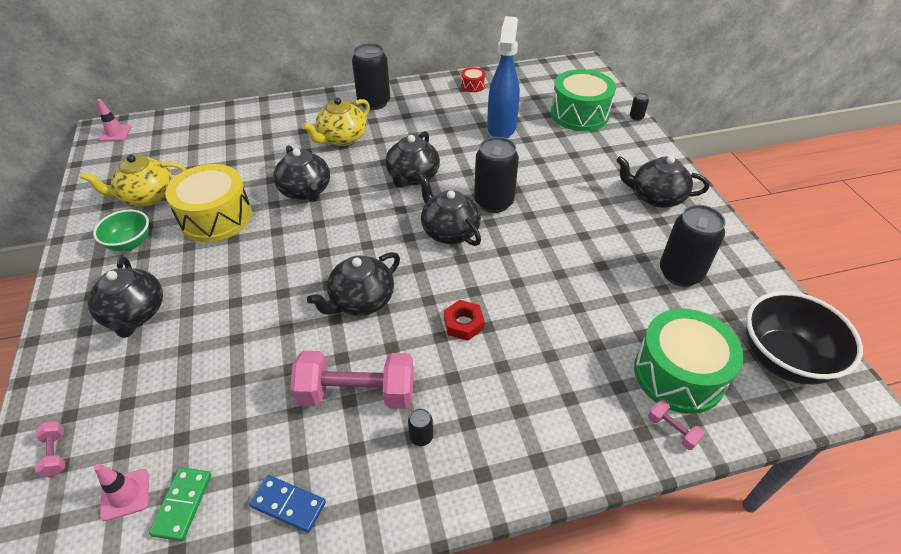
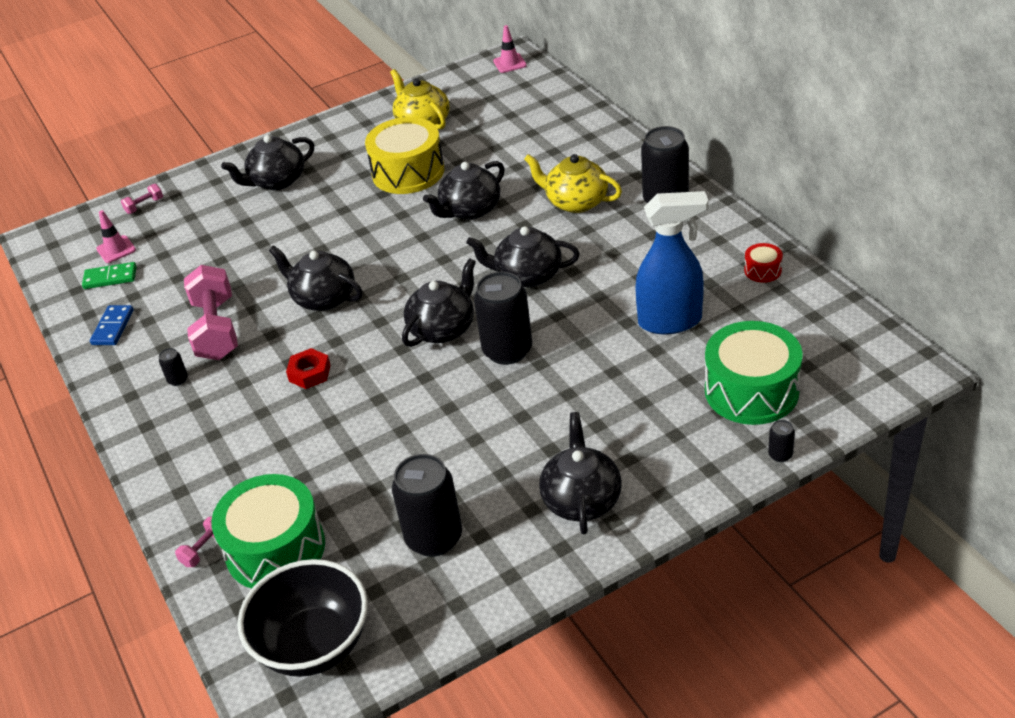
camera: 80 degrees right, 5 degrees down
(130, 243) = (357, 142): green bowl -> none

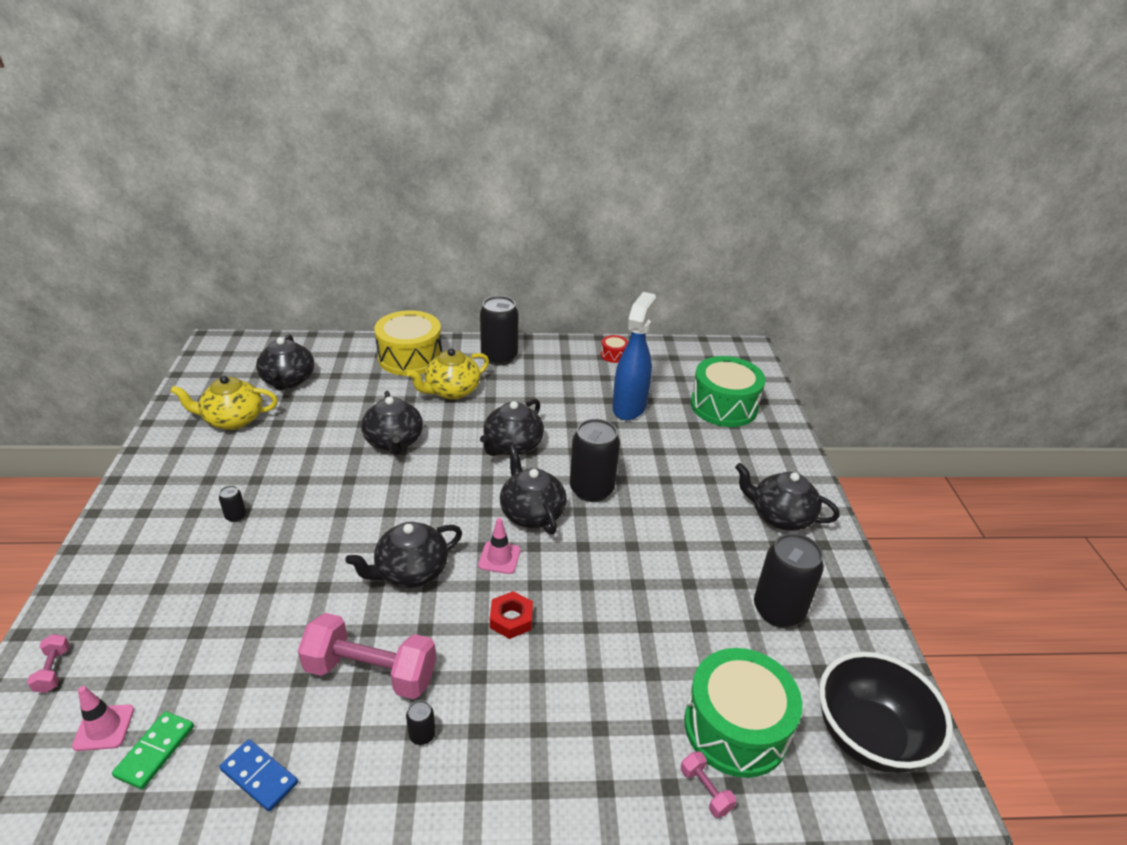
camera: 70 degrees left, 5 degrees down
(277, 181) = (178, 541): black teapot -> black teapot (288, 380)
(408, 172) = (293, 454): yellow drum -> yellow drum (410, 357)
(509, 63) = (224, 348): pink traffic cone -> pink traffic cone (499, 558)
(780, 455) = (789, 420): black can -> black can (236, 516)

